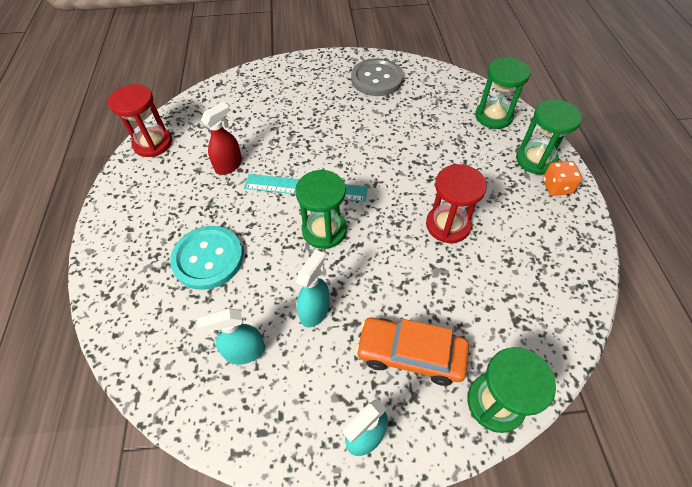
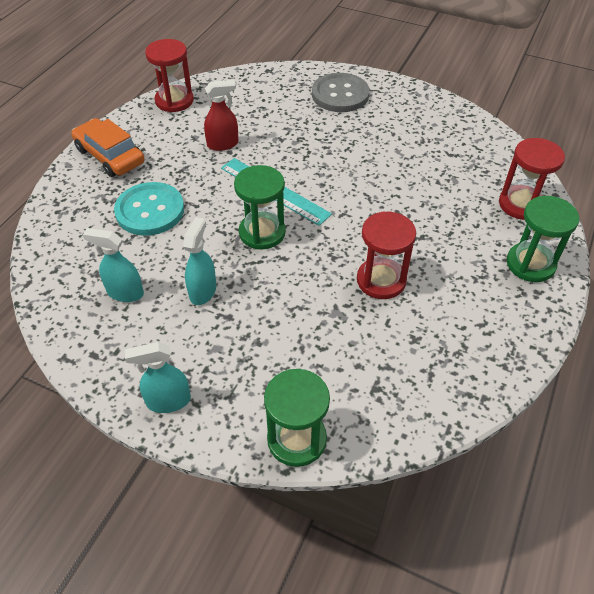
camera: 30 degrees right, 5 degrees down
(315, 311) = (203, 291): turquoise spray bottle -> turquoise spray bottle turned 45 degrees counterclockwise
(376, 79) = (424, 121): grey button -> grey button (340, 95)
(410, 354) = (255, 364): orange car -> orange car (110, 156)
(493, 116) = (521, 204): green hourglass -> red hourglass
(556, 187) = (529, 298): orange dice -> none

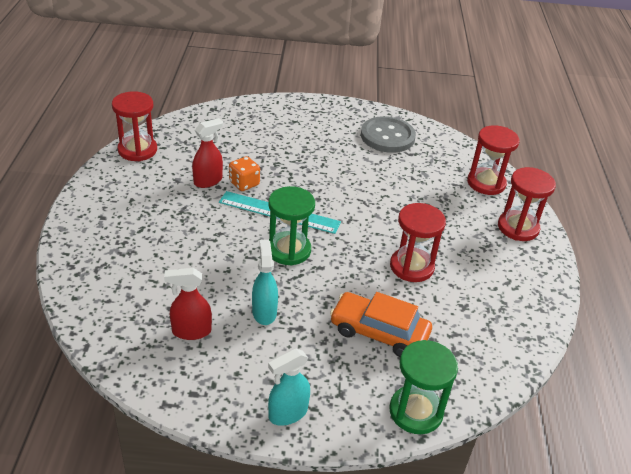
camera: 25 degrees left, 10 degrees down
(110, 156) = (102, 212): orange car -> orange car (379, 332)
(125, 292) = (191, 331): turquoise spray bottle -> red spray bottle
(150, 211) = (172, 253): turquoise button -> none
(256, 153) = (244, 183): none -> orange dice
(340, 95) = (290, 120): grey button -> grey button (387, 136)
(530, 264) = (518, 227): green hourglass -> red hourglass

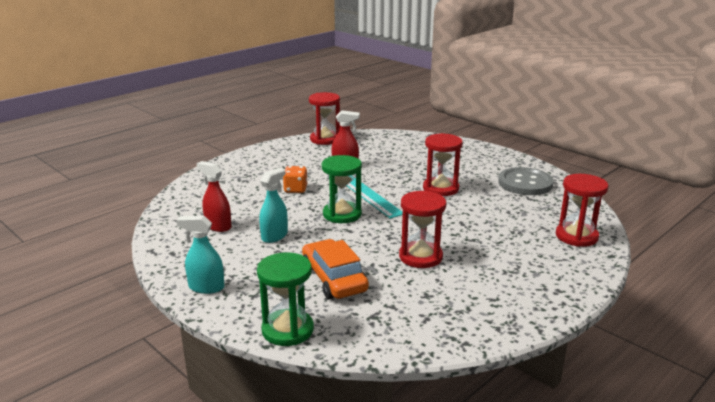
camera: 45 degrees right, 15 degrees down
(244, 183) = (367, 174): orange dice -> orange dice (295, 189)
(518, 227) = (562, 272): red hourglass -> red hourglass (440, 188)

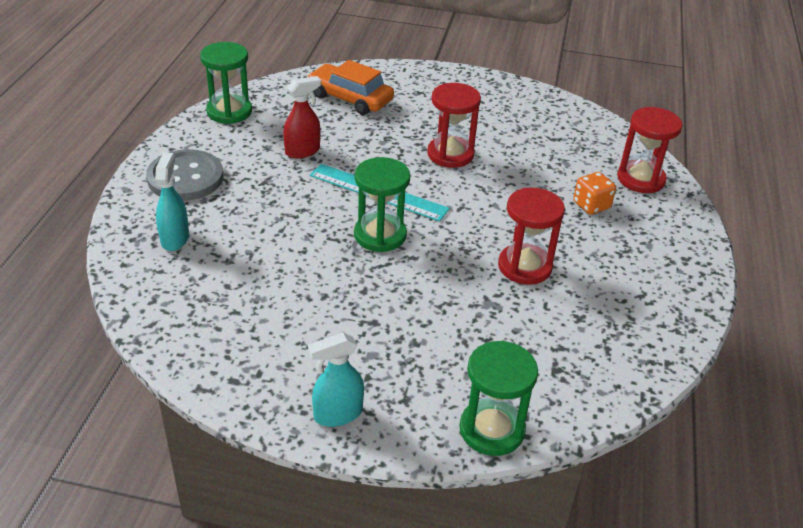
camera: 35 degrees left, 15 degrees up
(218, 226) = (246, 313): red spray bottle -> none
(274, 236) = (335, 300): turquoise spray bottle -> turquoise spray bottle (175, 238)
(295, 189) = (281, 214): orange dice -> orange dice (591, 205)
(325, 139) = (229, 111): red hourglass -> green hourglass
(334, 279) = (467, 336): orange car -> orange car (350, 98)
(525, 183) = (529, 117): grey button -> grey button (185, 178)

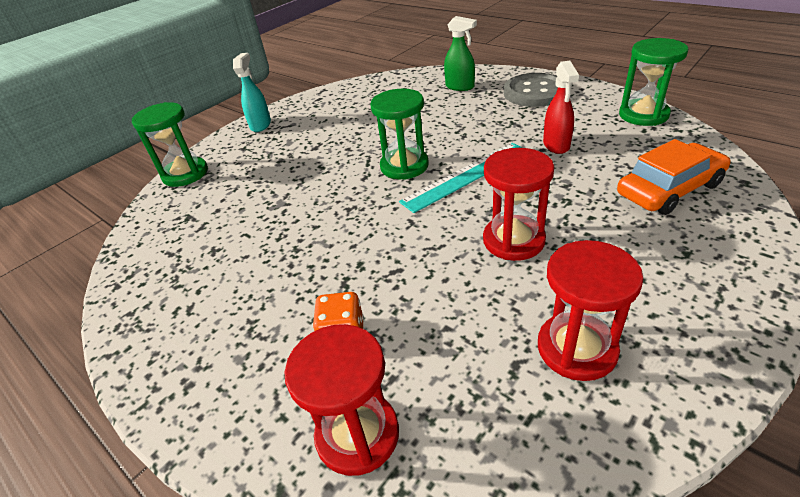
camera: 125 degrees right, 0 degrees up
(175, 238) = (460, 87): turquoise spray bottle -> green spray bottle
(524, 266) = (298, 238): red hourglass -> red hourglass (576, 348)

